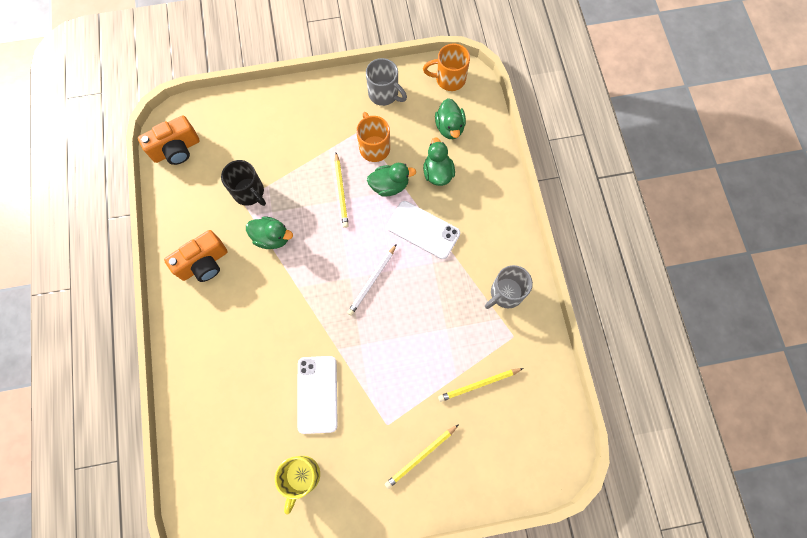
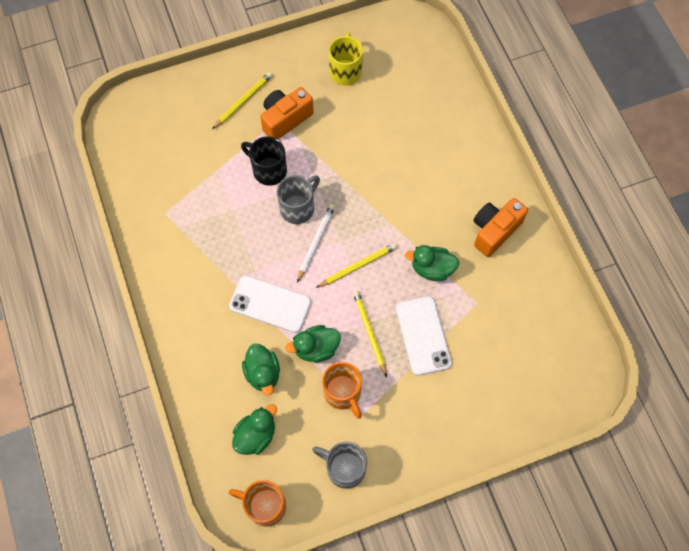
camera: 170 degrees right, 5 degrees down
(176, 149) = (572, 350): orange camera -> orange camera (285, 119)
(249, 192) = (472, 314): black mug -> black mug (268, 170)
(317, 394) = (347, 134): white phone -> white phone (423, 335)
(449, 79) = (265, 505): orange mug -> orange mug turned 150 degrees counterclockwise
(449, 127) = (256, 435): green duck -> green duck turned 60 degrees clockwise
(479, 384) = (196, 165): yellow pencil -> yellow pencil (357, 266)
(505, 293) = (175, 252): grey mug -> grey mug (298, 208)

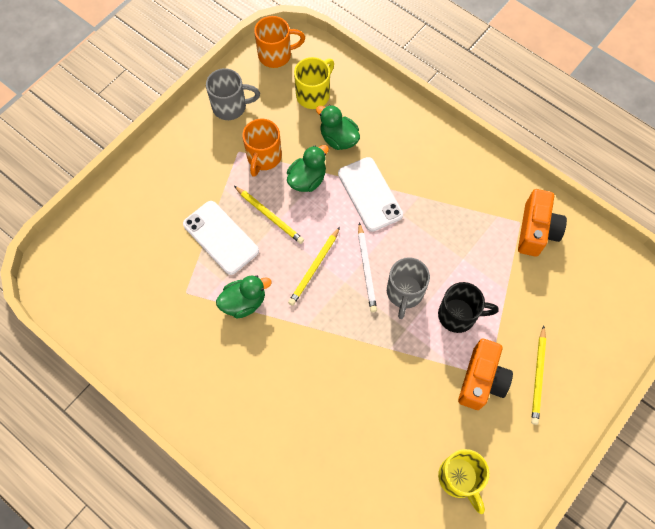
camera: 150 degrees right, 0 degrees up
(256, 435) = (314, 94): green duck -> yellow mug
(270, 304) = (370, 194): white phone -> white phone turned 75 degrees clockwise
(343, 393) = (263, 157): orange mug -> orange mug turned 105 degrees counterclockwise
(494, 231) = (201, 374): orange camera -> orange camera (536, 231)

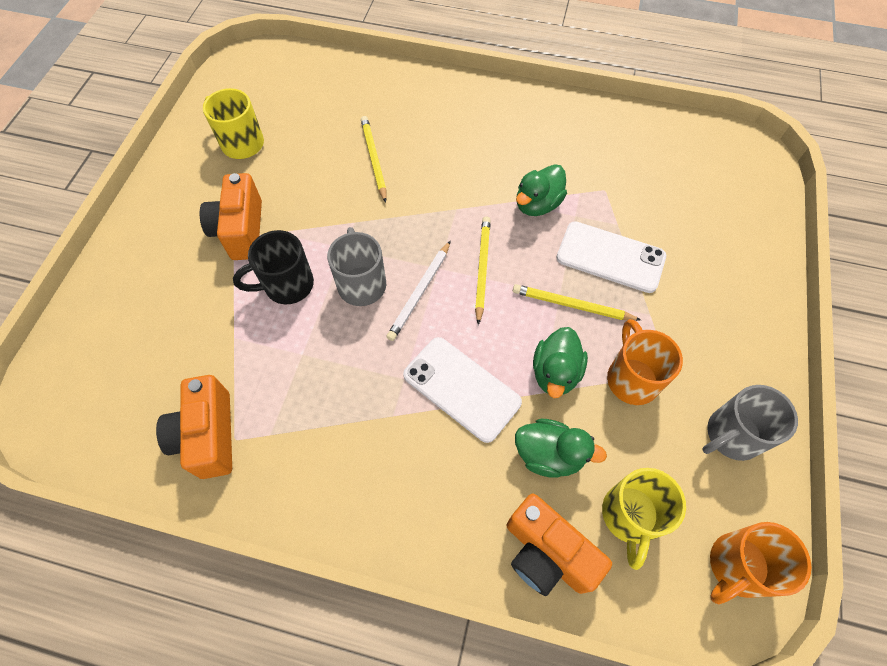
camera: 155 degrees right, 5 degrees down
(366, 269) = (420, 292): white pencil -> white pencil turned 120 degrees counterclockwise
(367, 97) = (546, 553): none -> orange camera
(538, 376) = (175, 258): yellow pencil -> yellow pencil (374, 159)

